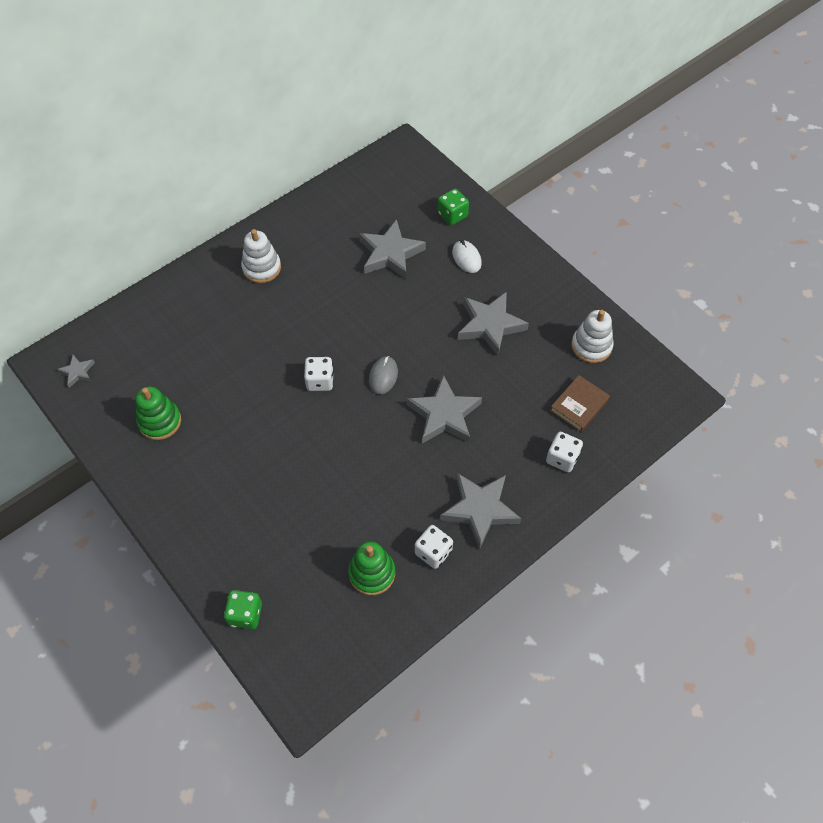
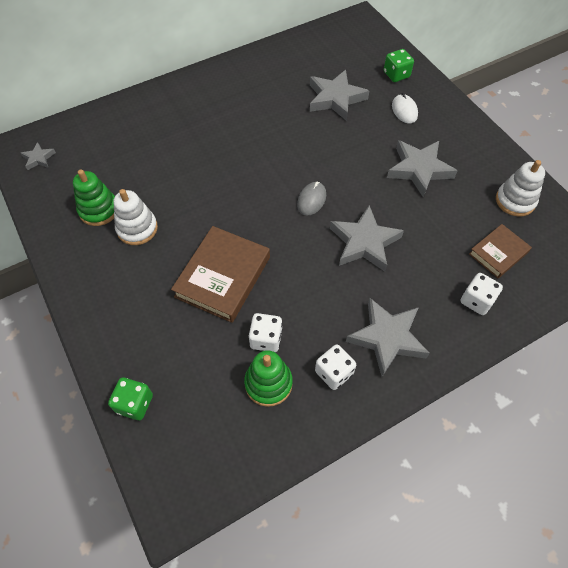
camera: 10 degrees right, 0 degrees up
(261, 268) = (219, 96): white stacking toy -> white stacking toy (137, 228)
(306, 474) = (223, 277): none -> brown book
(320, 381) = (252, 196): white dice -> white dice (266, 339)

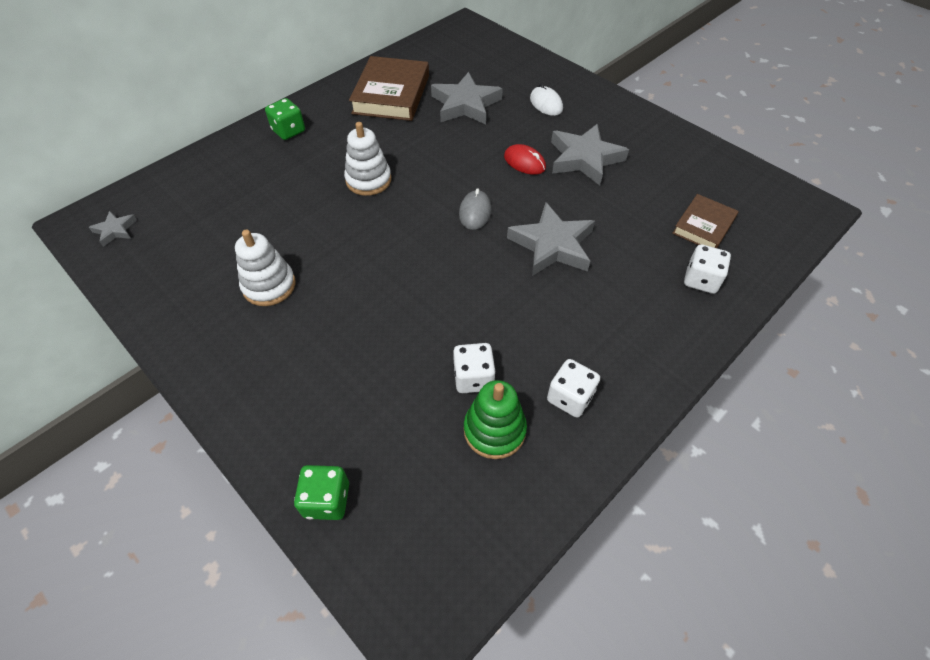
camera: 15 degrees left, 5 degrees down
(99, 210) = (212, 274): green stacking toy -> none
(223, 277) = (396, 318): brown book -> brown book (391, 94)
(367, 163) = (524, 162): none -> red mouse
(387, 338) = (618, 343): grey star -> none
(396, 75) = (524, 71): green dice -> green dice (288, 131)
(515, 201) = (699, 170): white stacking toy -> white stacking toy (368, 180)

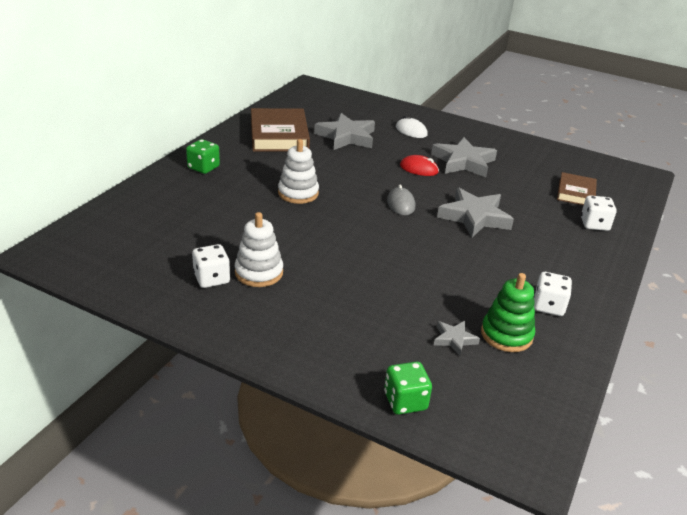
camera: 20 degrees left, 20 degrees down
(115, 230) = (83, 253): grey star -> grey star (454, 339)
(473, 378) = (469, 306): white dice -> white dice (211, 279)

